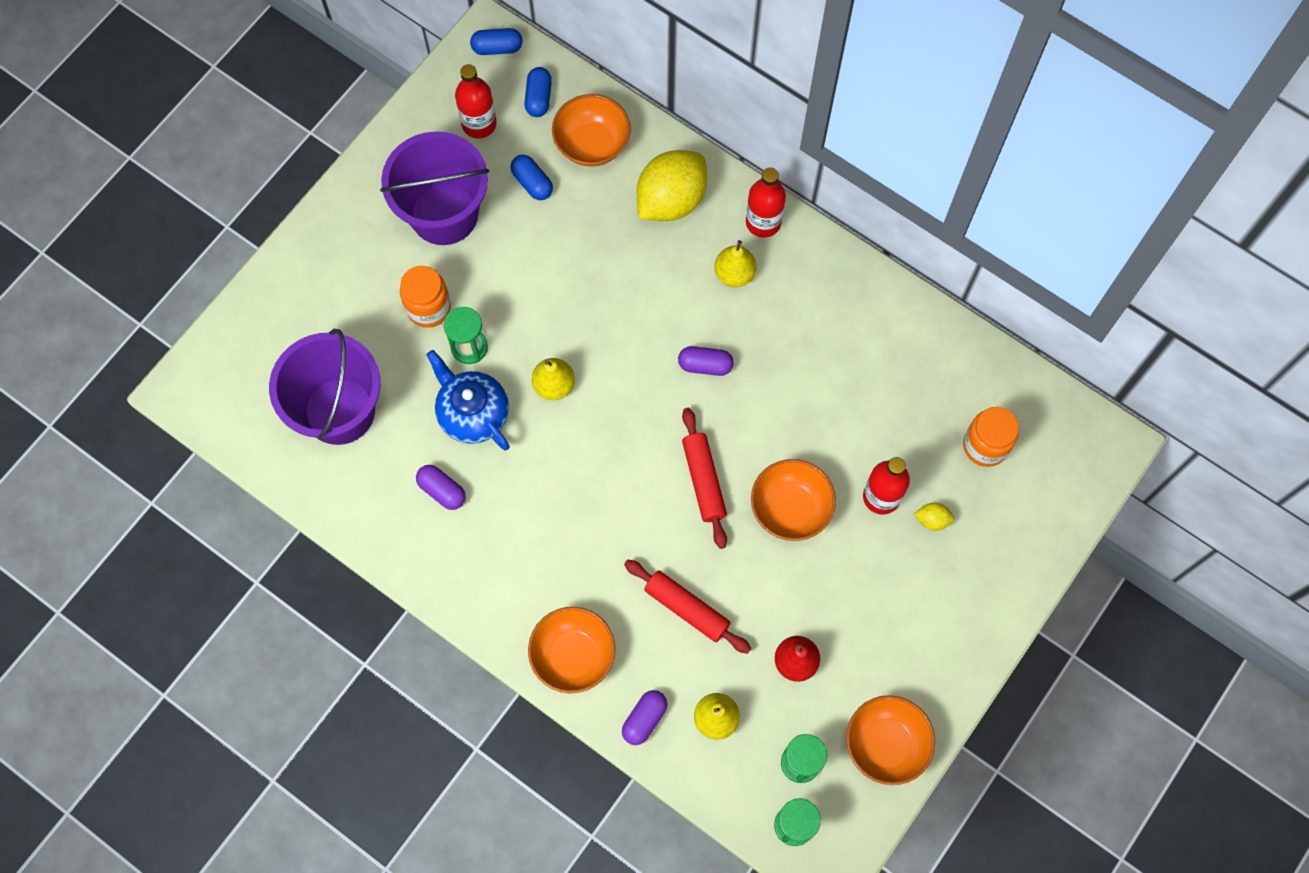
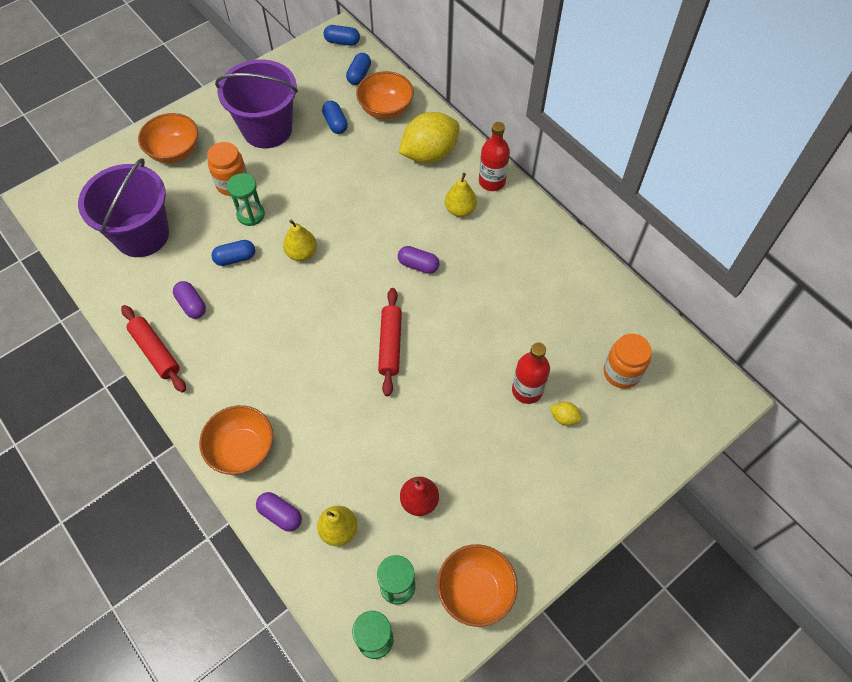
camera: 15 degrees right, 10 degrees down
(472, 413) = (235, 258): blue teapot -> blue capsule
(479, 124) = (313, 82): red bottle -> none
(644, 719) = (280, 515): purple capsule -> purple capsule turned 75 degrees clockwise
(687, 608) = (345, 436): red rolling pin -> red rolling pin (156, 352)
(790, 508) = (451, 381): orange bowl -> orange bowl (175, 152)

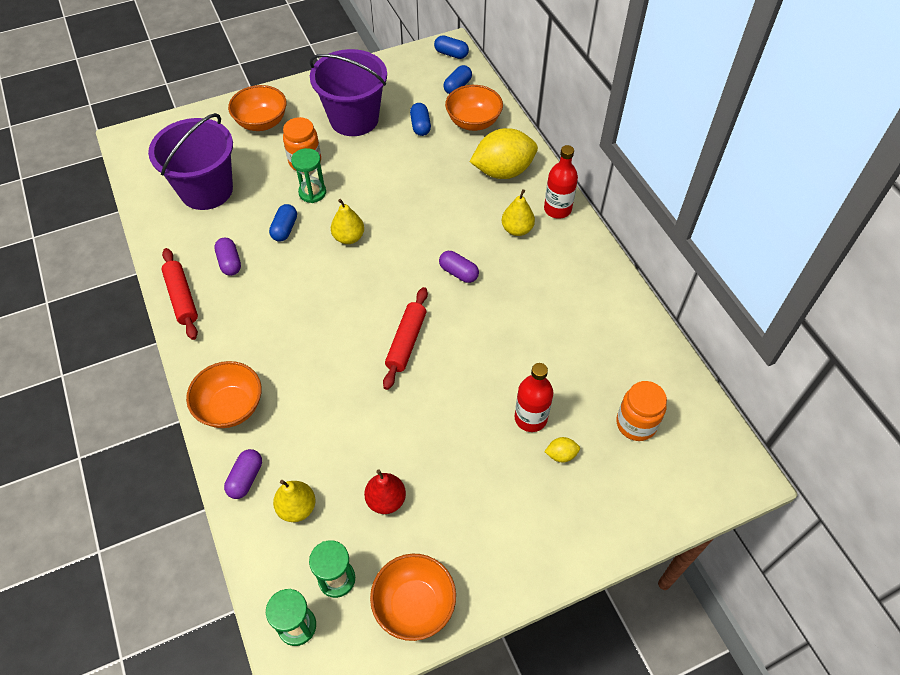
camera: 15 degrees right, 5 degrees down
(235, 258) = (285, 229): blue capsule -> blue capsule turned 75 degrees counterclockwise
(280, 515) = (246, 478): purple capsule -> purple capsule turned 60 degrees clockwise
(564, 418) = (561, 455): yellow lemon -> yellow lemon turned 45 degrees counterclockwise

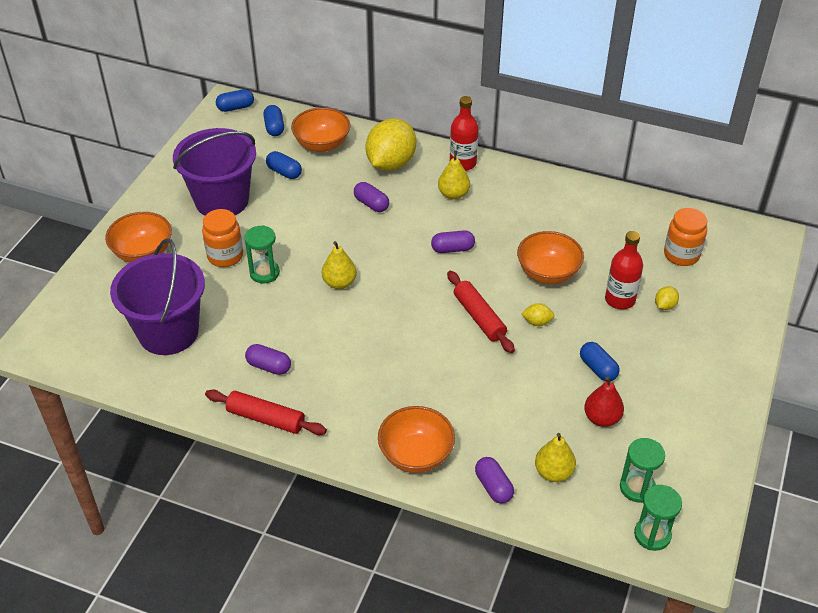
camera: 45 degrees left, 10 degrees down
(285, 229) = (279, 312): blue capsule -> blue capsule (598, 368)
(414, 605) = (700, 458): orange bowl -> orange bowl (548, 273)
(442, 381) = (537, 322): none -> yellow lemon
(447, 193) = (371, 204): none -> purple capsule

